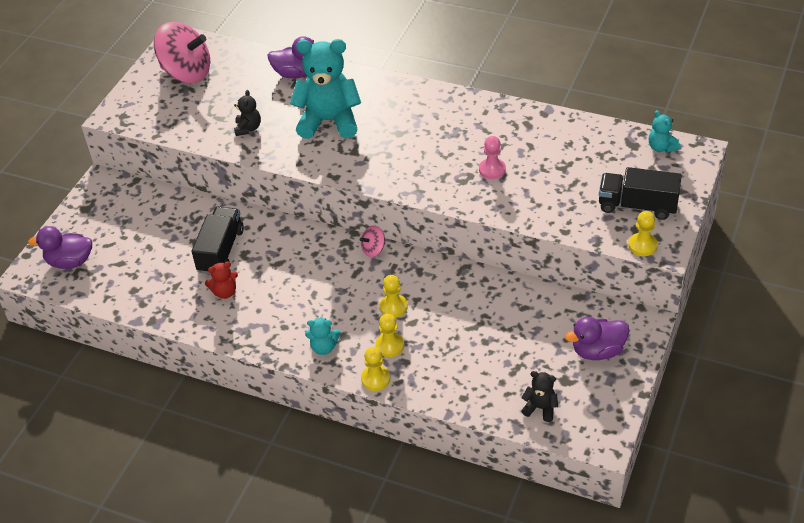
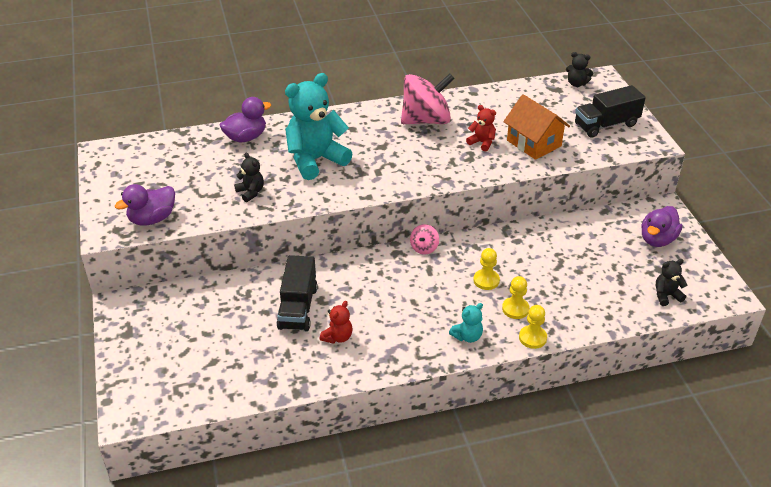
camera: 40 degrees left, 5 degrees down
(70, 262) = (161, 384): purple duck -> purple duck (152, 219)
(187, 73) = (142, 173): pink spinning top -> pink spinning top (426, 120)
(221, 251) = (298, 307): black truck -> black truck turned 150 degrees counterclockwise
(492, 170) = (482, 143): pink pawn -> red teddy bear
(540, 192) = (534, 143): none -> orange house
(642, 245) = (639, 147): yellow pawn -> none
(661, 147) = (576, 84): turquoise teddy bear -> black teddy bear

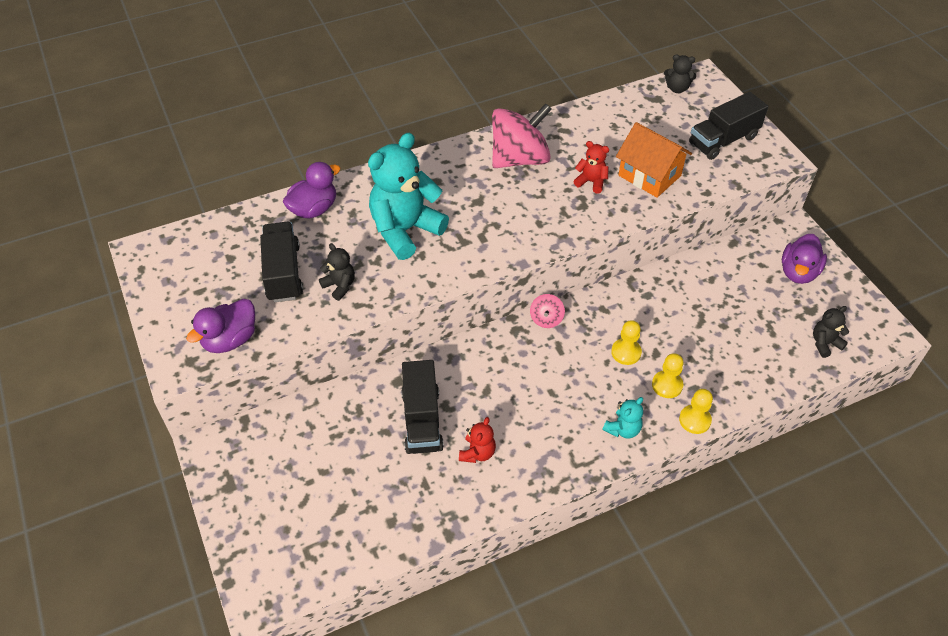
camera: 10 degrees left, 10 degrees up
(208, 178) = (283, 273): none -> black truck

